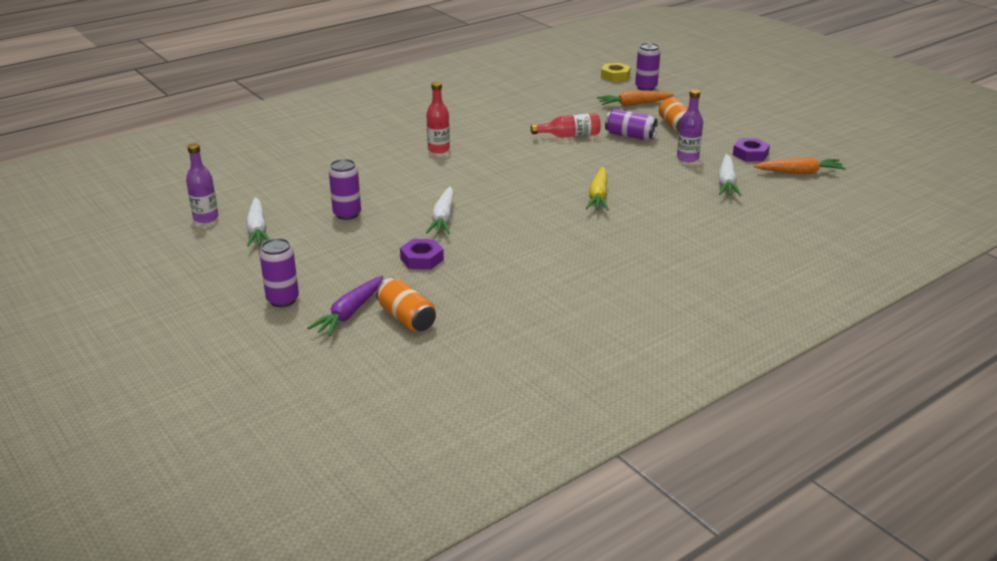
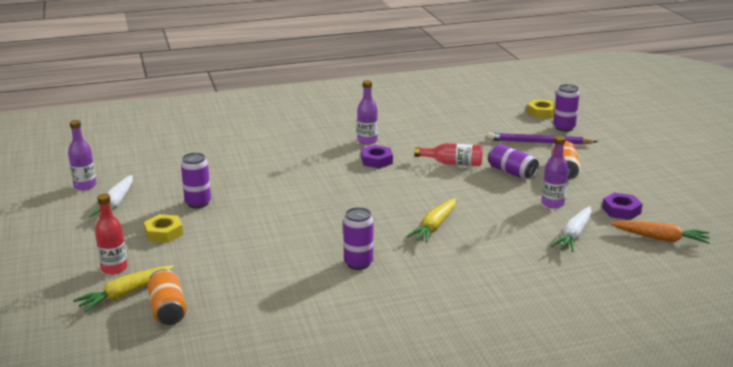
camera: 20 degrees right, 5 degrees down
(283, 300) = (82, 270): purple can -> purple can (358, 263)
(337, 249) = (164, 233): none -> yellow nut
(350, 313) = (125, 294): purple carrot -> yellow carrot
(422, 259) = (226, 257): purple nut -> purple nut (377, 161)
(438, 149) = (323, 157): red bottle -> red bottle (114, 268)
(443, 218) = (275, 222): white carrot -> none
(469, 127) = (367, 141): none -> purple bottle
(633, 104) = (539, 142): orange carrot -> purple pencil

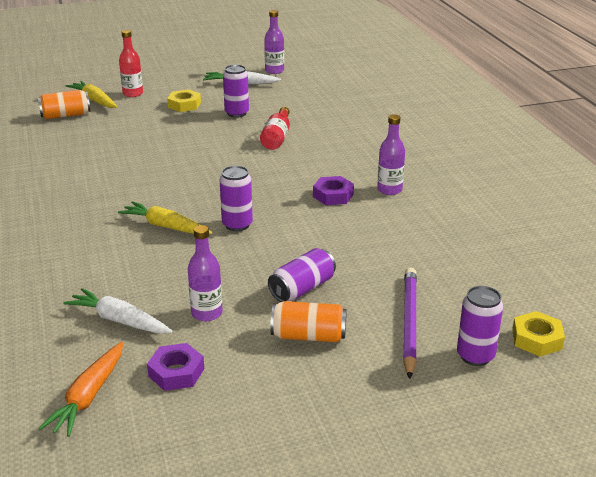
camera: 90 degrees right, 5 degrees up
(358, 263) = (104, 185): purple can -> purple can (237, 225)
(453, 163) = (328, 245): red bottle -> red bottle (277, 137)

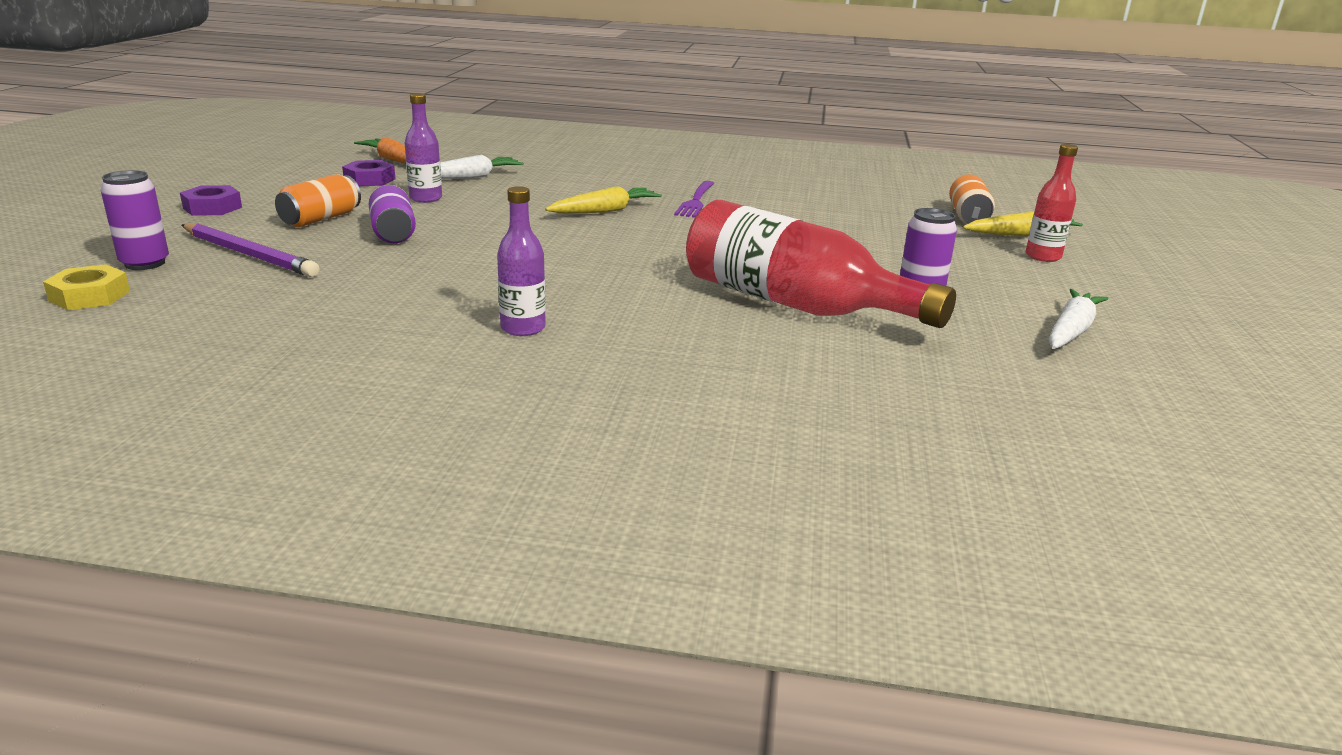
camera: 115 degrees right, 5 degrees down
(106, 201) = (696, 201): none -> purple fork
(184, 105) = (977, 276): yellow nut -> none
(237, 225) = (562, 235): purple can -> none
(274, 71) = (1153, 377): purple bottle -> none
(277, 137) = (795, 304): red bottle -> red bottle, size x2.03
(333, 195) = (560, 291): purple nut -> purple nut (212, 208)

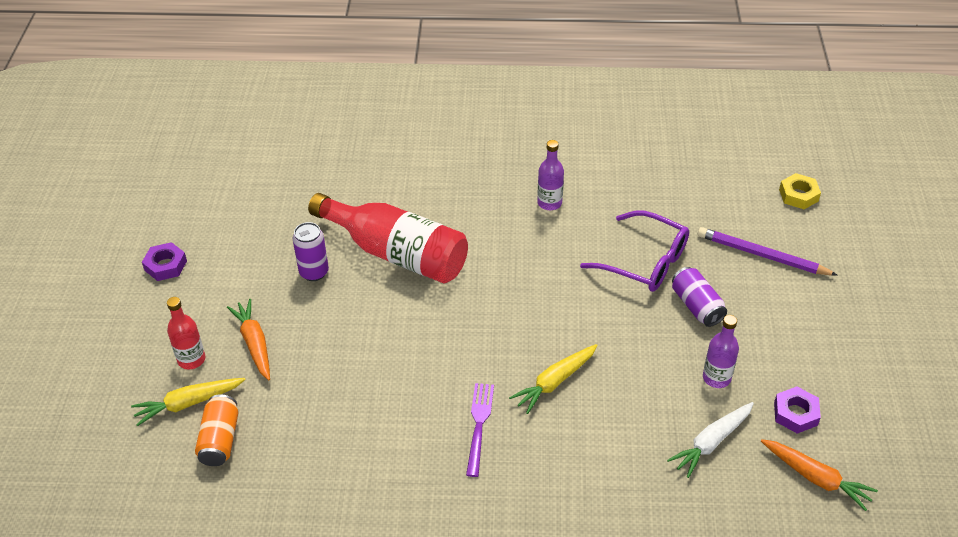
camera: 175 degrees right, 20 degrees up
(145, 263) = (811, 233): purple can -> none
(212, 208) = (861, 323): purple nut -> purple nut (165, 265)
(321, 219) = (765, 319): orange can -> none
(422, 265) = (645, 262): none -> purple glasses
(970, 259) = (254, 343): none -> orange carrot
(1071, 331) = (229, 251): white carrot -> none

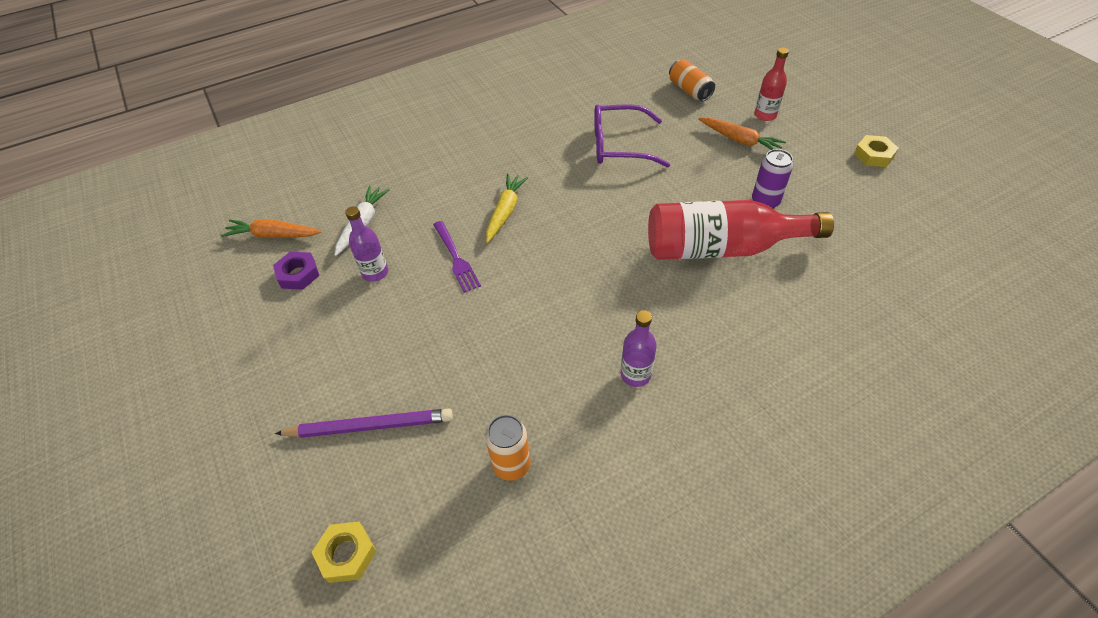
camera: 150 degrees right, 5 degrees up
(165, 265) = (873, 155): purple nut -> yellow nut
(188, 403) = (732, 96): yellow carrot -> none
(479, 425) = (538, 163): purple fork -> purple fork (456, 258)
(645, 262) = (492, 353): purple glasses -> purple glasses (619, 145)
(671, 193) = (511, 465): none -> orange can
(696, 306) = (419, 330): purple can -> none

